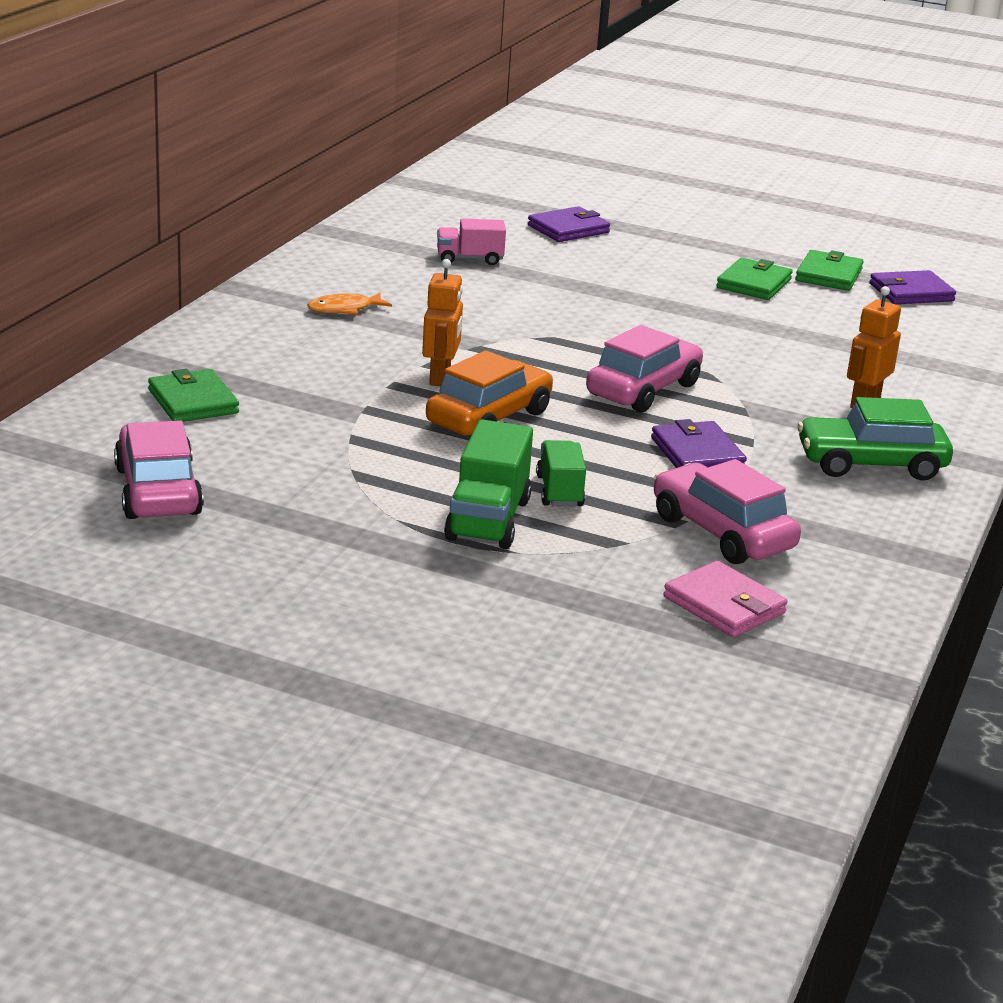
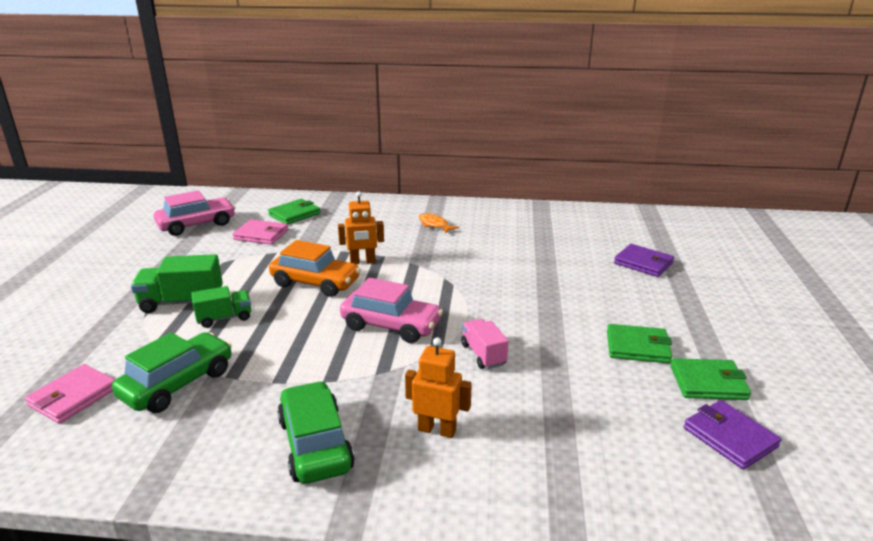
camera: 75 degrees right, 0 degrees up
(264, 438) = (261, 235): none -> pink wallet
(469, 259) = (547, 243): pink truck -> pink truck (483, 354)
(697, 453) = (298, 359): purple wallet -> none
(721, 533) = (178, 384): pink car -> green car

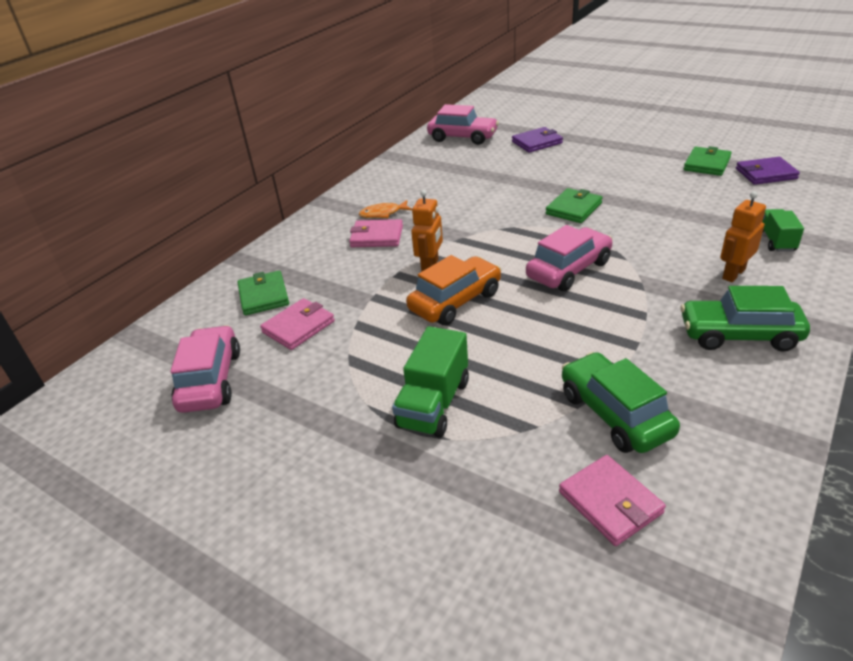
camera: 60 degrees left, 10 degrees up
(224, 318) = (493, 372): green truck -> green truck (776, 241)
(396, 231) = (377, 236): none -> pink wallet
(483, 354) = (637, 235): pink truck -> none
(612, 225) = (462, 137): none -> pink car
(637, 347) = (654, 175): green wallet -> green wallet (573, 208)

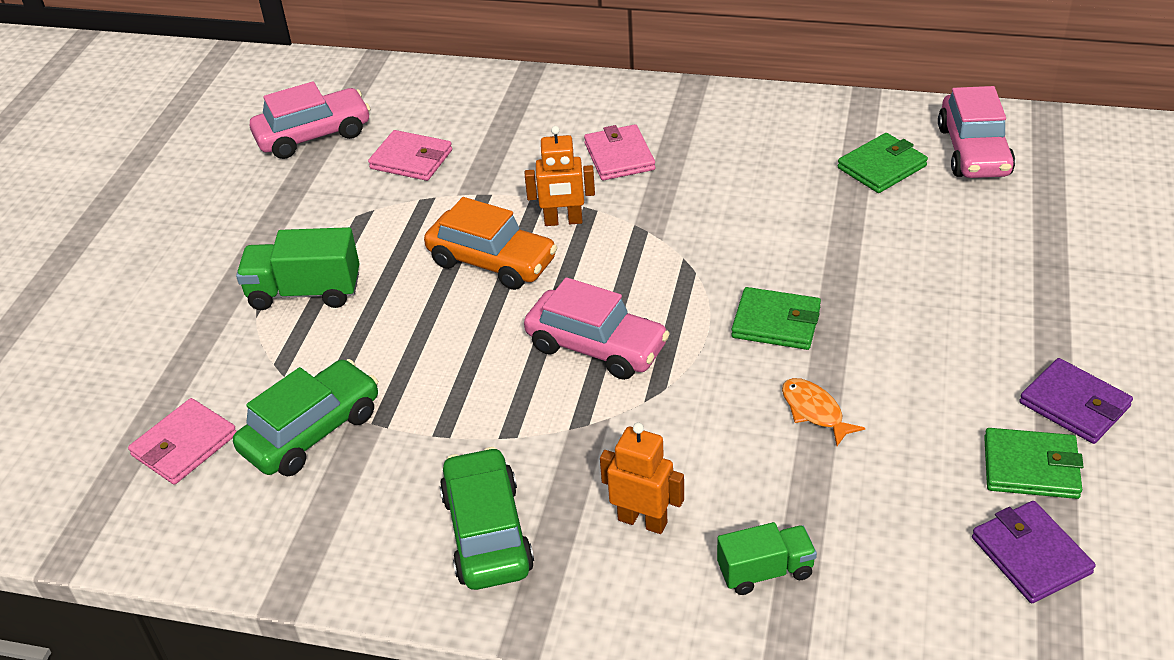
camera: 70 degrees right, 5 degrees up
(263, 296) = (461, 115): green wallet -> green wallet (881, 167)
(383, 213) = (681, 144): orange fish -> orange fish (814, 411)
(537, 142) = (1002, 238): purple wallet -> purple wallet (1074, 405)

